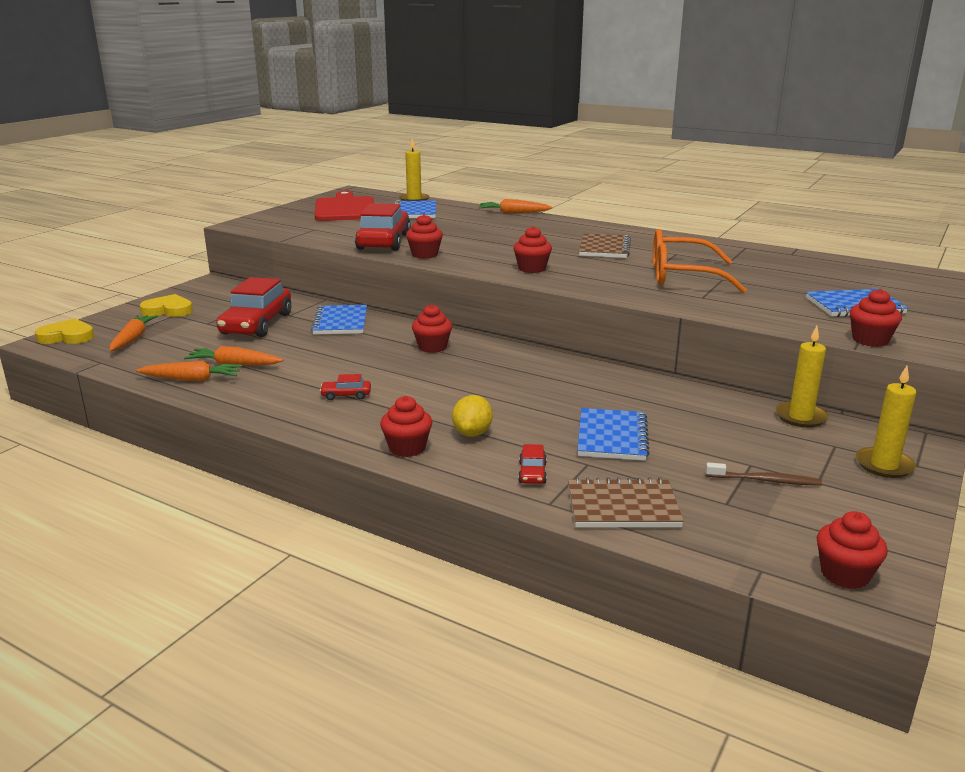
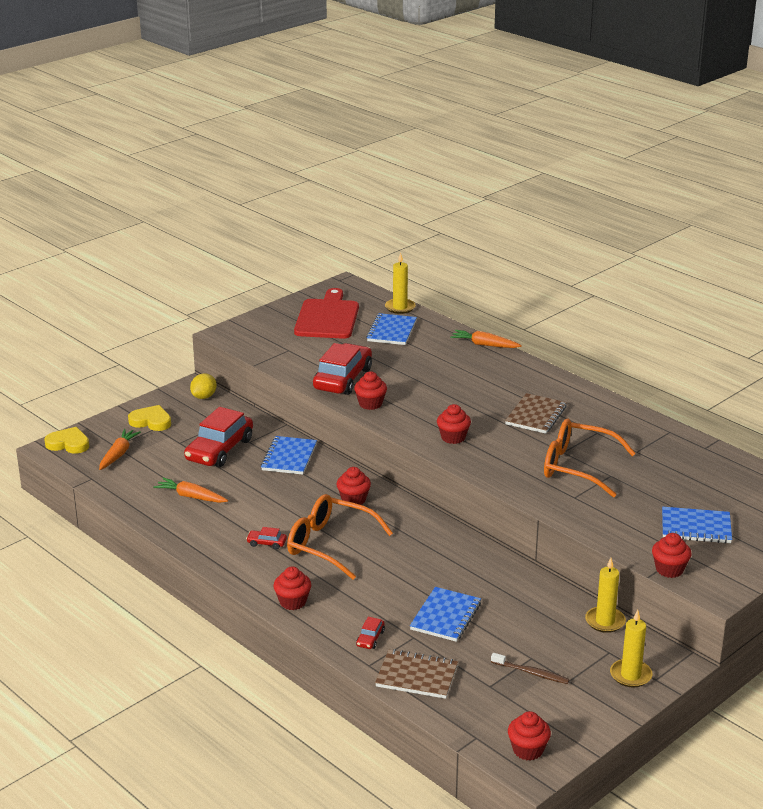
camera: 15 degrees right, 5 degrees up
(191, 379) = (156, 508): orange carrot -> none
(425, 387) = (329, 544): none -> orange glasses
(472, 433) = (345, 596): yellow lemon -> yellow lemon (204, 397)

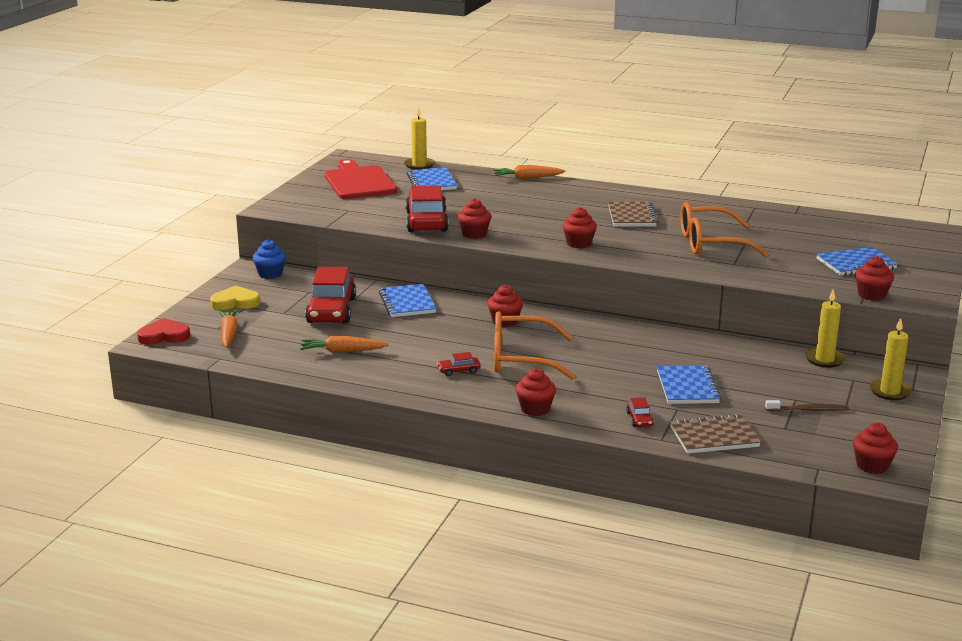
camera: 25 degrees left, 5 degrees down
(68, 444) = (164, 336): yellow heart -> red heart
(204, 397) = (270, 274): yellow lemon -> blue cupcake

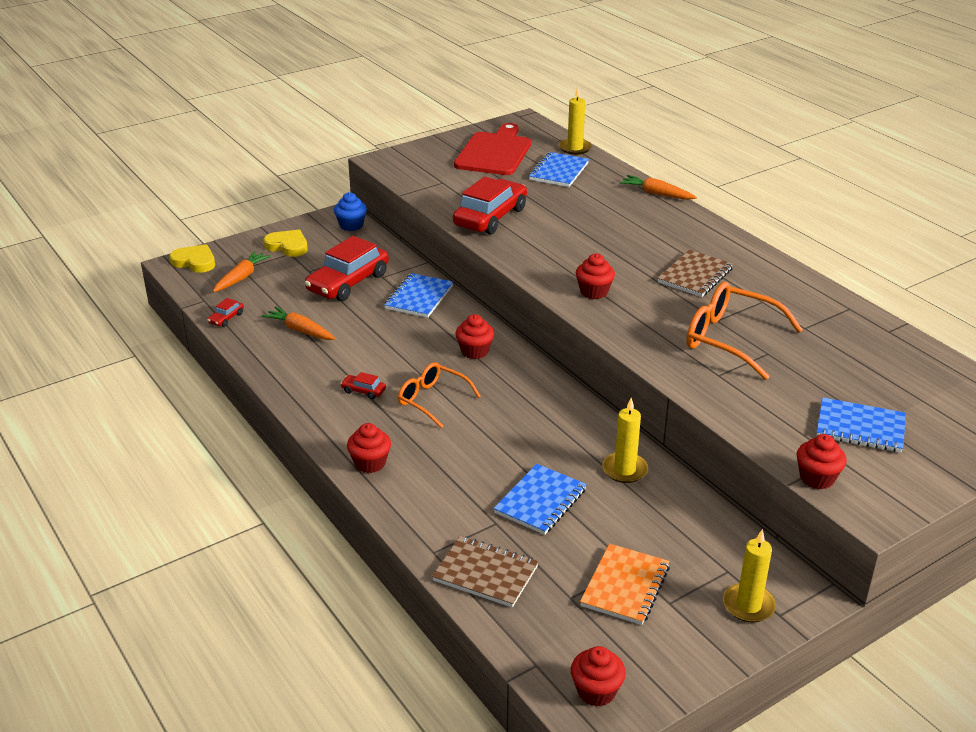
camera: 35 degrees right, 10 degrees up
(164, 336) = (195, 262): red heart -> yellow heart
(474, 234) = (512, 246): red cupcake -> none
(520, 359) = (432, 400): orange glasses -> orange glasses, size x0.65
(639, 419) = (444, 518): red car -> red car (226, 318)
(808, 410) = (625, 586): brown toothbrush -> orange notebook
(824, 359) = (730, 530): yellow candle -> yellow candle (624, 470)

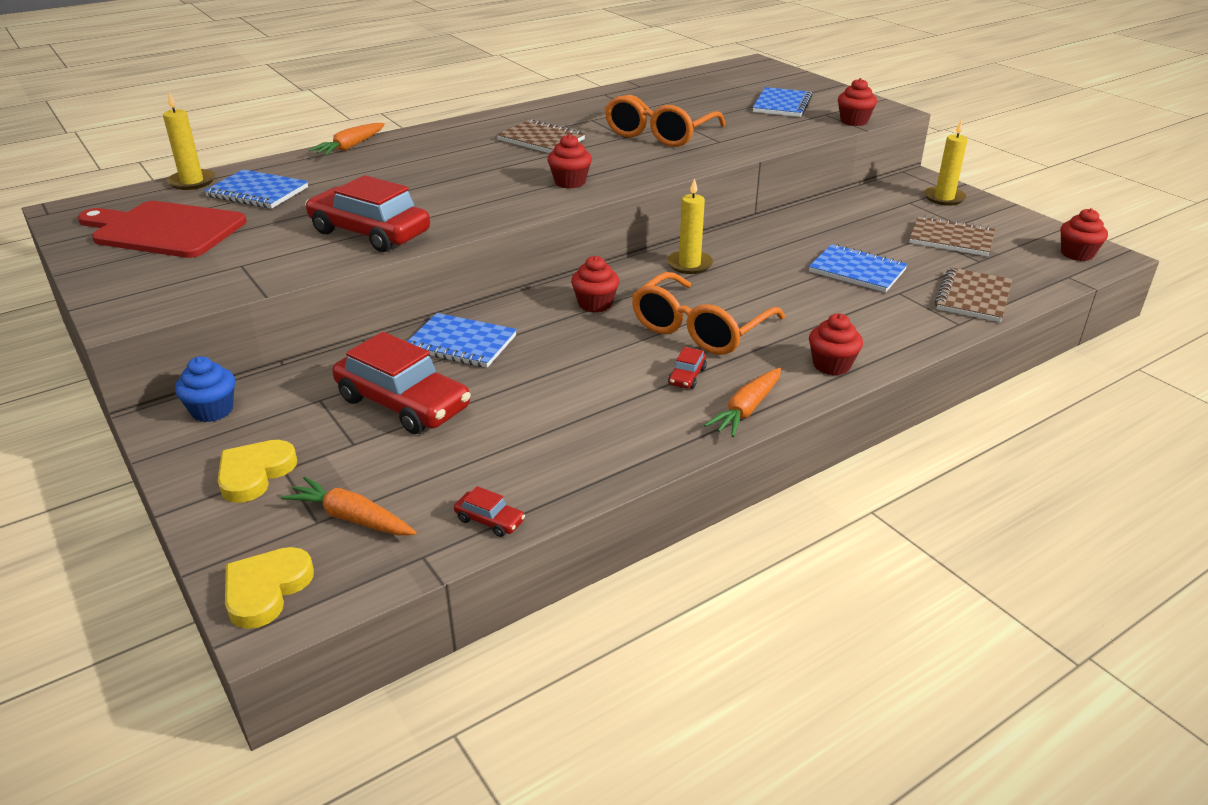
camera: 90 degrees left, 0 degrees up
(300, 330) = (536, 438): orange carrot -> orange carrot (747, 409)
(432, 400) = (699, 329): orange glasses -> orange glasses, size x1.53
(624, 470) = (795, 233): yellow candle -> yellow candle (689, 264)
(625, 586) = (951, 239): orange notebook -> brown notebook

